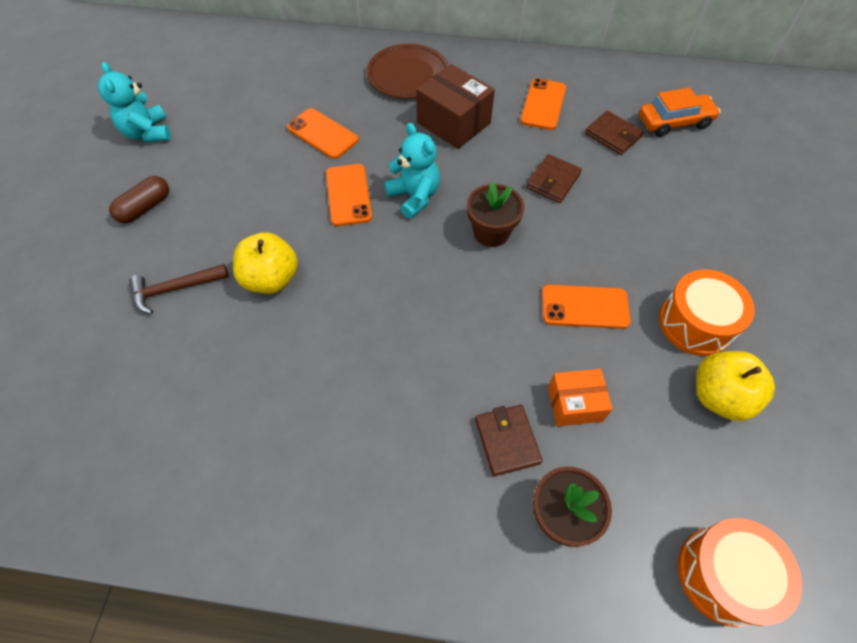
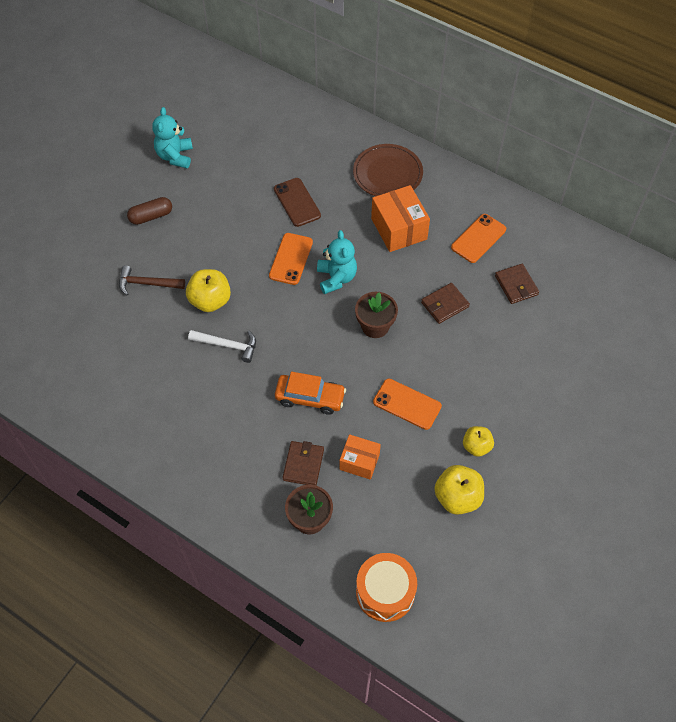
camera: 25 degrees right, 0 degrees up
(321, 325) = (227, 345): none -> white hammer
(322, 134) = (297, 202): orange phone -> brown phone
(453, 123) = (399, 229): brown box -> orange box
(674, 122) = (574, 292): orange car -> orange car (310, 398)
(695, 323) = (476, 446): orange drum -> yellow apple

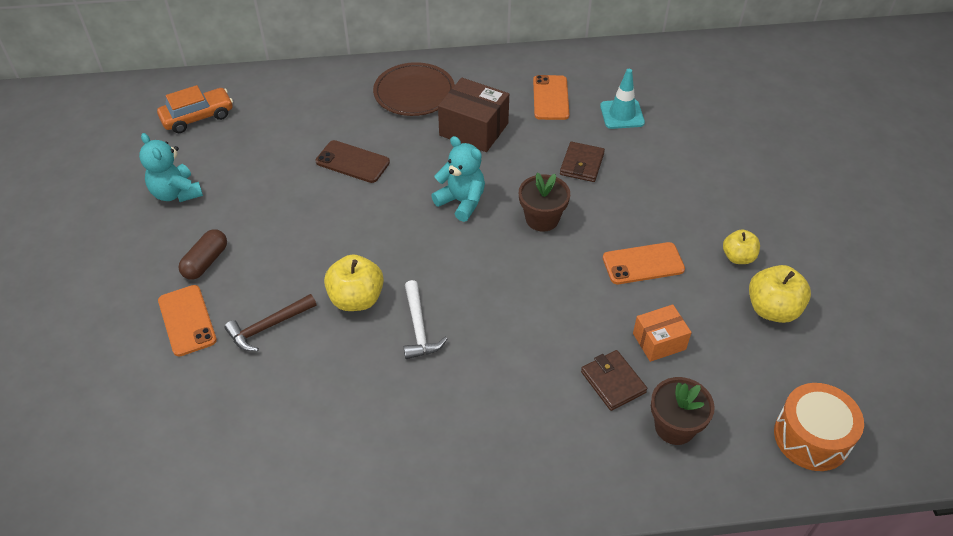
camera: 40 degrees left, 10 degrees down
(227, 345) = (419, 327): white hammer -> white hammer turned 105 degrees clockwise
(291, 259) = (399, 212): orange phone -> orange phone (187, 320)
(310, 398) = (552, 318): orange car -> orange car (198, 117)
(399, 229) = (473, 129): orange box -> brown box
(516, 285) = (622, 114): brown wallet -> turquoise traffic cone

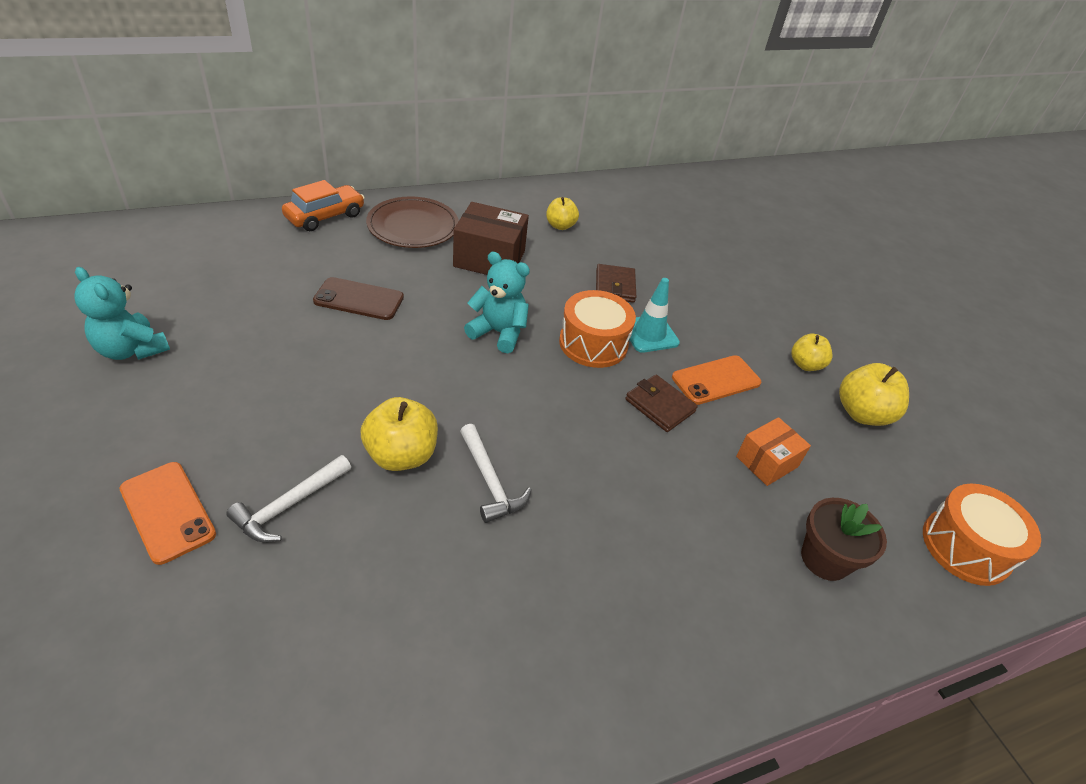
camera: 20 degrees left, 5 degrees down
(198, 117) = (151, 262): orange car -> orange car (325, 216)
(206, 262) = (185, 431): brown capsule -> none
(268, 326) = (289, 505): brown hammer -> white hammer
(542, 219) = (593, 343): brown flower pot -> orange drum
(550, 98) = (560, 226): orange phone -> yellow apple
(613, 382) = (737, 515): brown wallet -> brown wallet (660, 405)
(622, 114) = (637, 238): turquoise traffic cone -> turquoise traffic cone (649, 334)

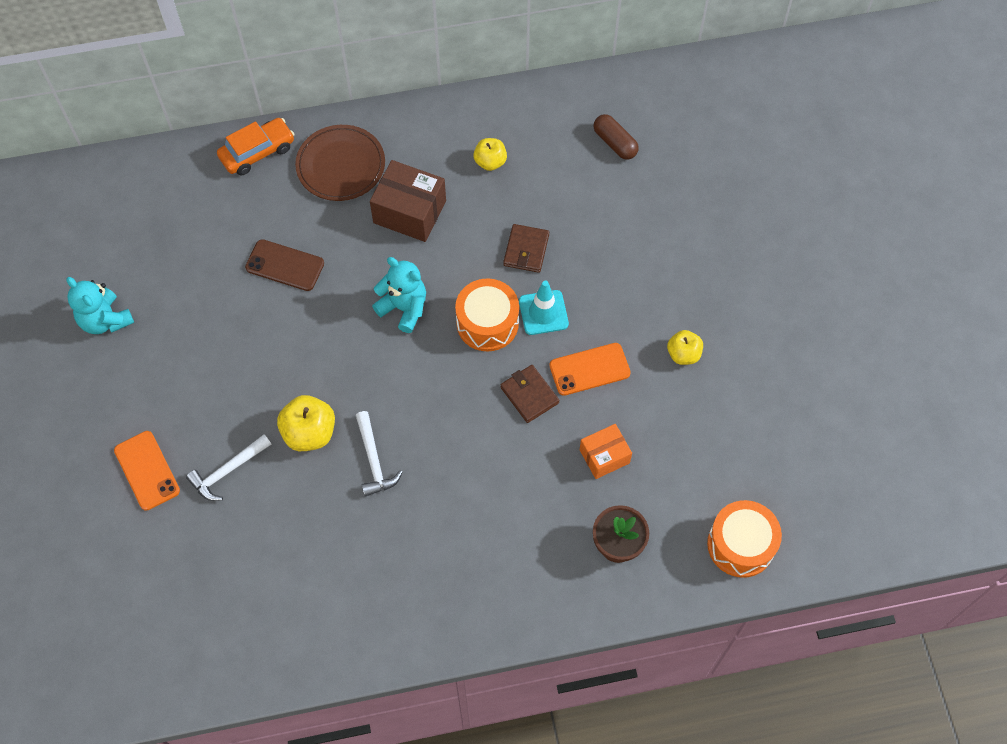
camera: 15 degrees right, 20 degrees up
(670, 215) = (615, 143): none -> brown capsule
(862, 413) = (713, 412): yellow apple -> none

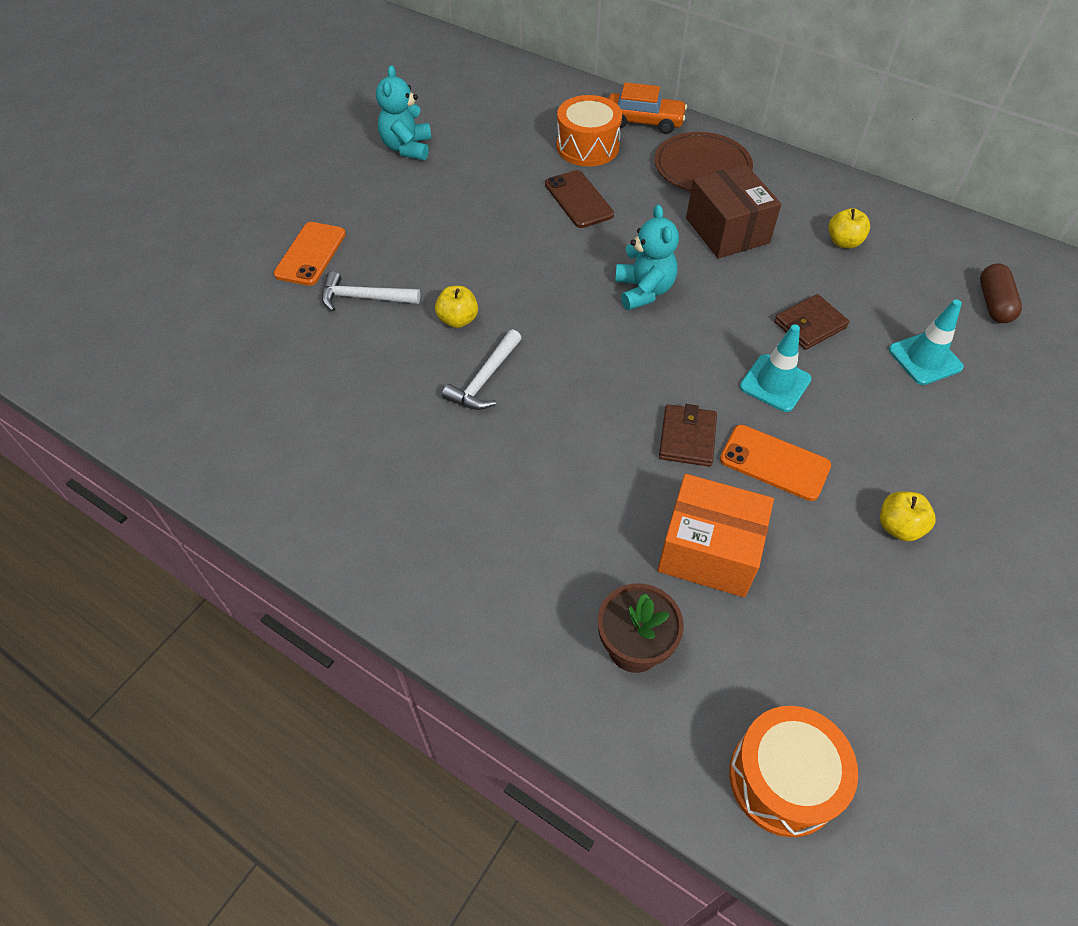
camera: 45 degrees right, 10 degrees down
(309, 433) = (458, 320): yellow apple -> yellow apple, size x0.64
(487, 323) = (709, 353): orange drum -> orange drum (587, 147)
(604, 456) = (709, 551): orange box -> orange box, size x1.60
(609, 221) = (925, 359): none -> turquoise traffic cone

